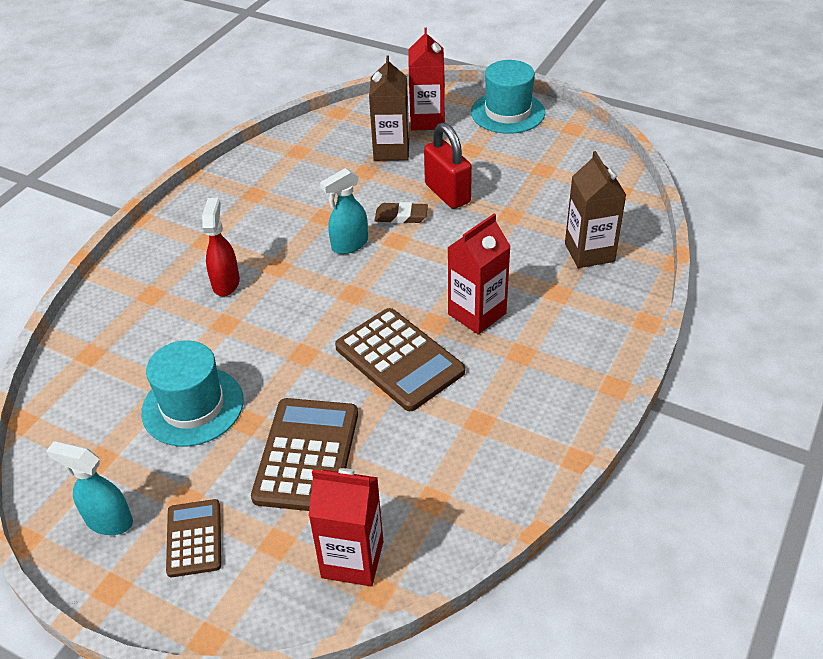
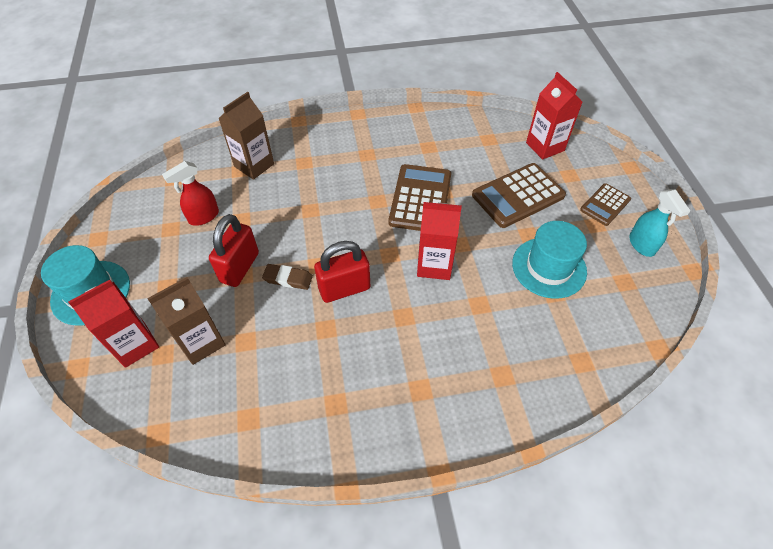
camera: 130 degrees left, 10 degrees up
(226, 283) = (447, 335): red spray bottle -> red spray bottle (203, 217)
(349, 245) = (344, 289): turquoise spray bottle -> red padlock
(401, 216) = (288, 279): brown eraser -> brown eraser turned 45 degrees counterclockwise
(477, 314) = (353, 186): red carton -> red carton (434, 265)

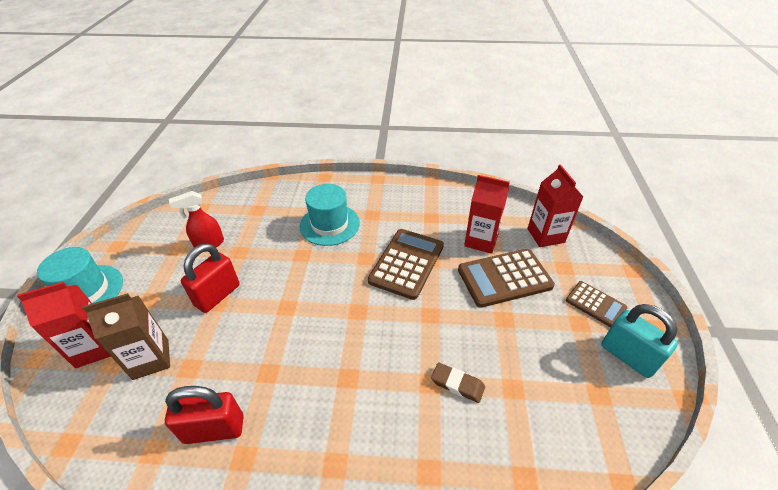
camera: 15 degrees right, 10 degrees down
(254, 165) = (271, 208): brown carton -> none
(288, 279) = (254, 315): brown eraser -> brown eraser (457, 384)
(344, 289) = (302, 336): red padlock -> red padlock (214, 429)
(434, 265) = (397, 331): red carton -> red carton (481, 240)
(549, 267) = (516, 359): turquoise hat -> turquoise hat (329, 224)
(605, 205) = (595, 304): brown calculator -> brown calculator turned 105 degrees counterclockwise
(642, 245) = (628, 356): turquoise spray bottle -> turquoise padlock

